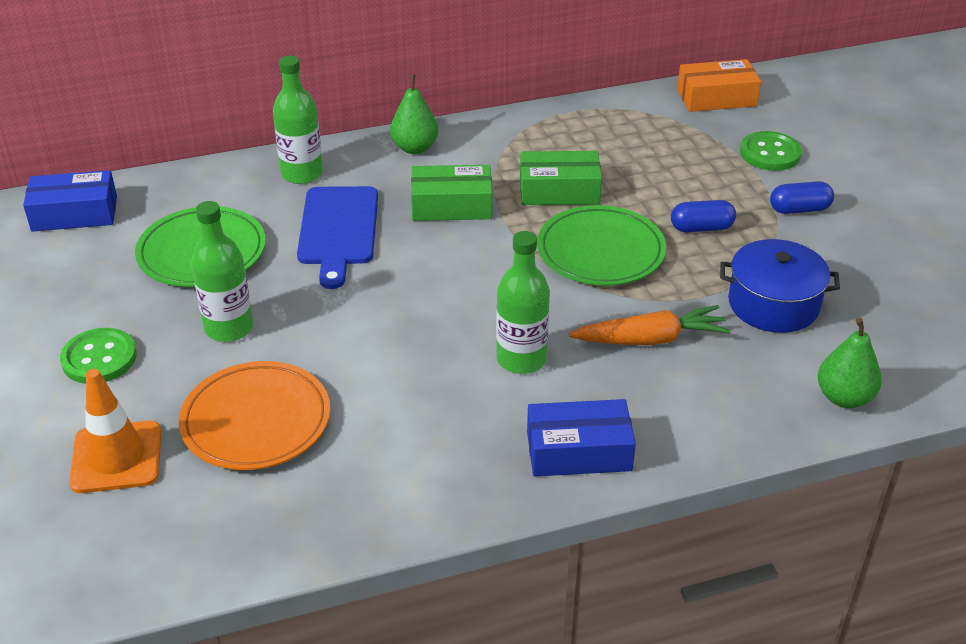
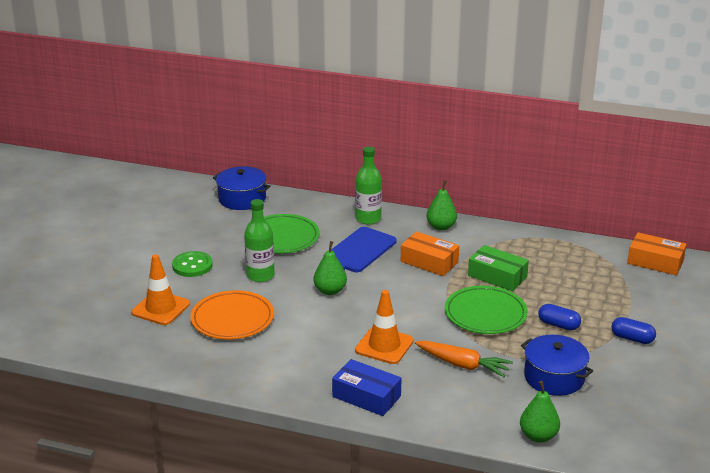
camera: 35 degrees right, 10 degrees down
(74, 213) = (242, 199): blue box -> blue pot
(359, 307) = (330, 291): none -> green pear
(451, 205) = (429, 262): green box -> orange box
(521, 359) = (384, 346): green bottle -> orange traffic cone
(770, 153) = (651, 303): green button -> none

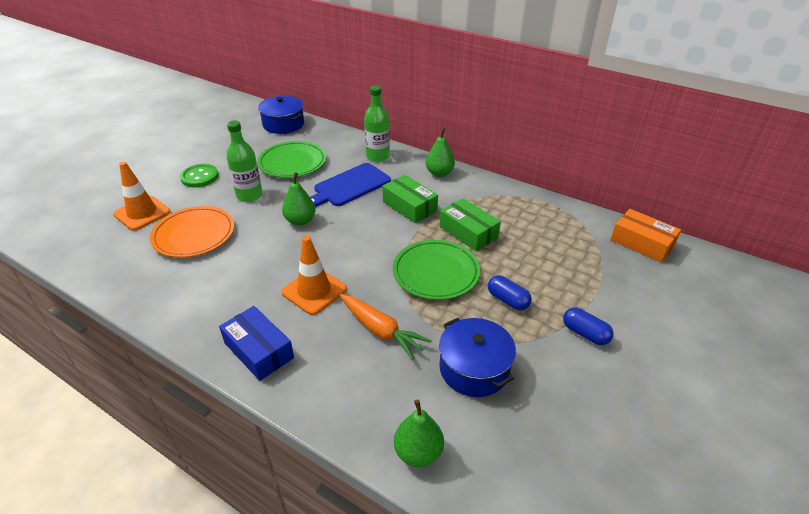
camera: 15 degrees right, 10 degrees up
(429, 262) = (409, 206): orange box -> green box

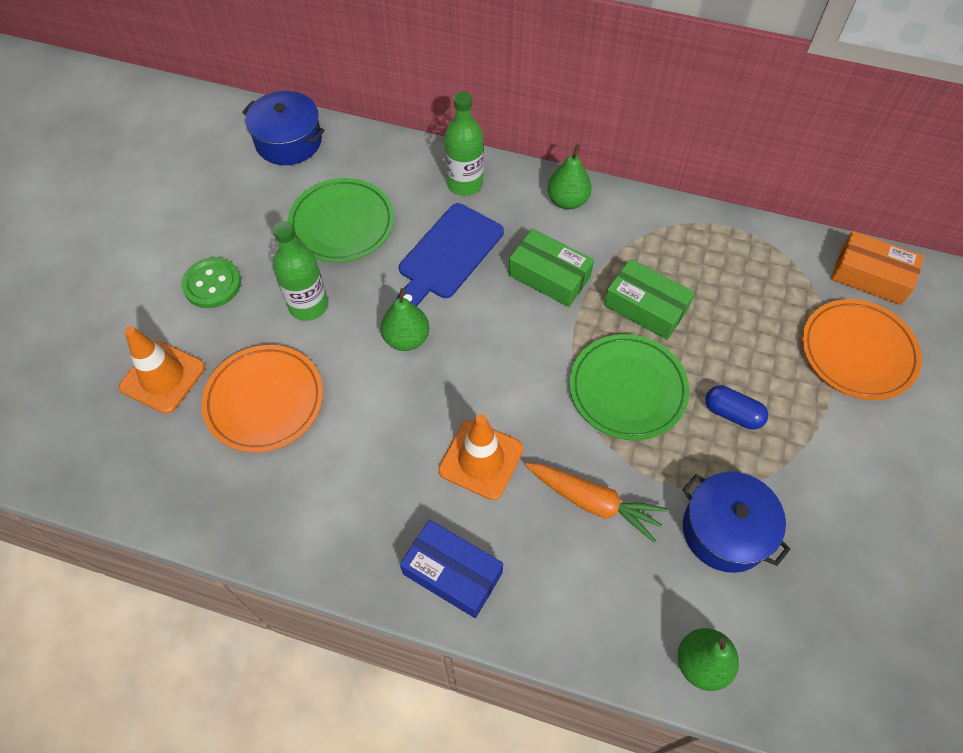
camera: 15 degrees left, 20 degrees up
(585, 333) = (838, 443): blue capsule -> none
(618, 283) = (858, 352): none -> orange plate

